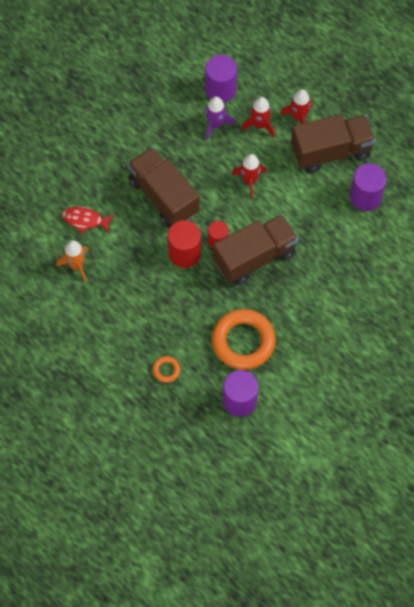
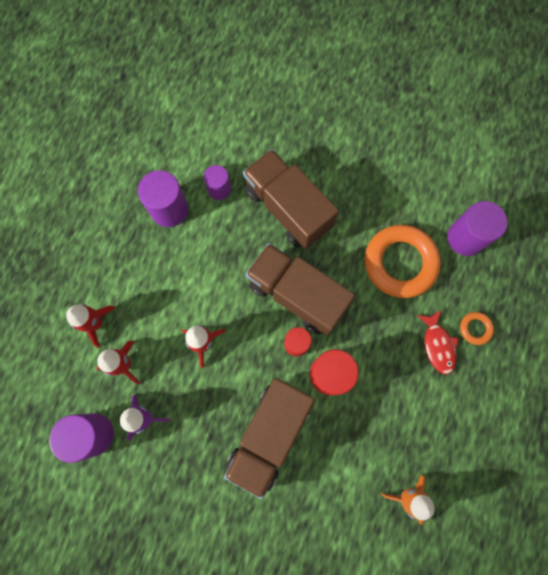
camera: 115 degrees left, 10 degrees up
(85, 220) = (345, 517): red fish -> red fish (438, 345)
(331, 151) = (126, 268): brown truck -> brown truck (288, 208)
(366, 238) = (219, 189): none -> purple cylinder

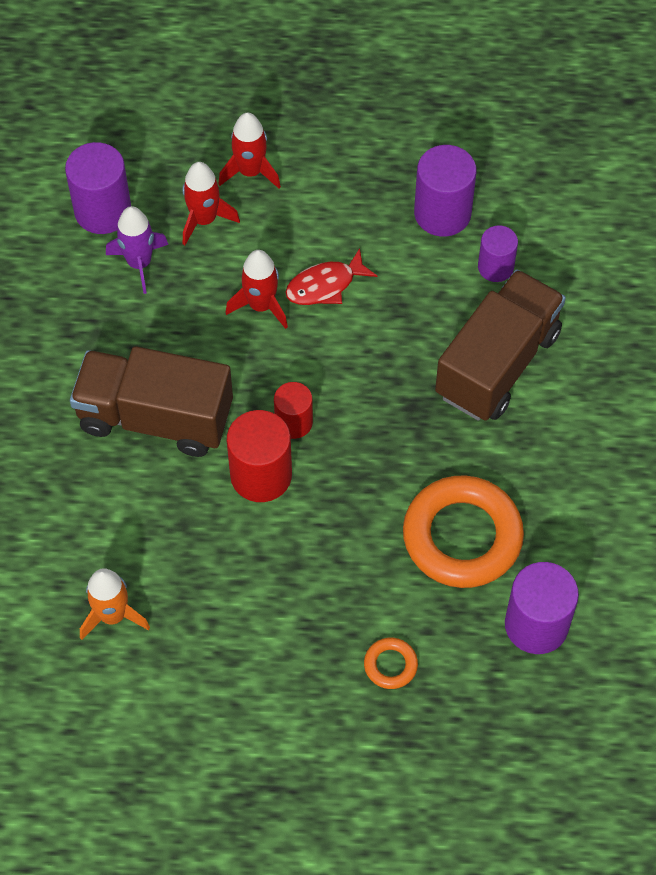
camera: 75 degrees right, 15 degrees down
(296, 294) = (367, 406): brown truck -> none
(438, 345) = (348, 615): red fish -> red fish (325, 285)

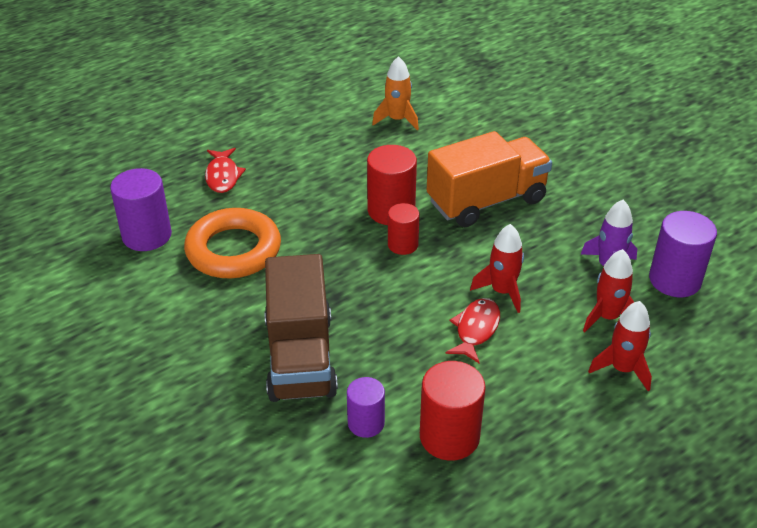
camera: 140 degrees right, 20 degrees down
(155, 418) = (486, 201): brown truck -> orange truck
(390, 665) = (223, 176): orange ring -> red fish
(442, 213) = (449, 437): purple cylinder -> red cylinder

